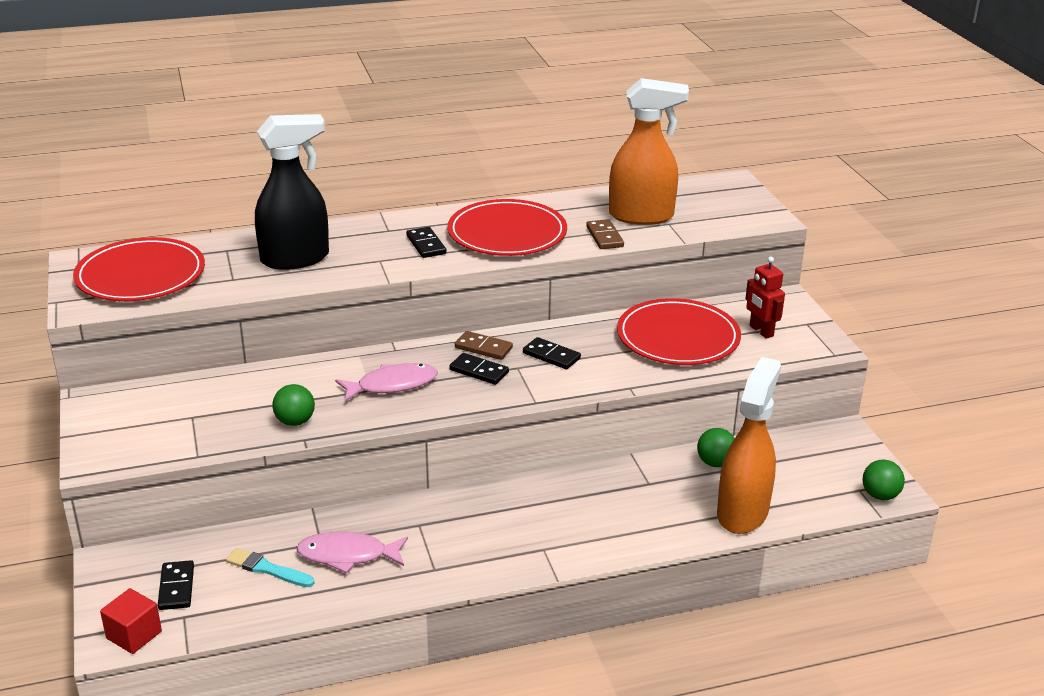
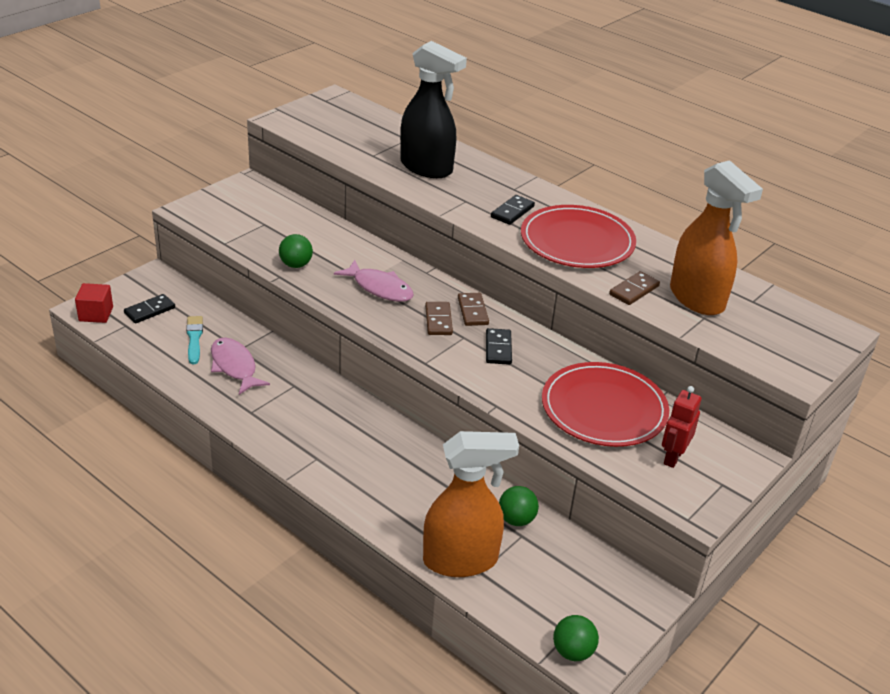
camera: 55 degrees right, 5 degrees up
(140, 275) = (340, 123): red plate -> none
(479, 371) = (438, 320): black domino -> brown domino

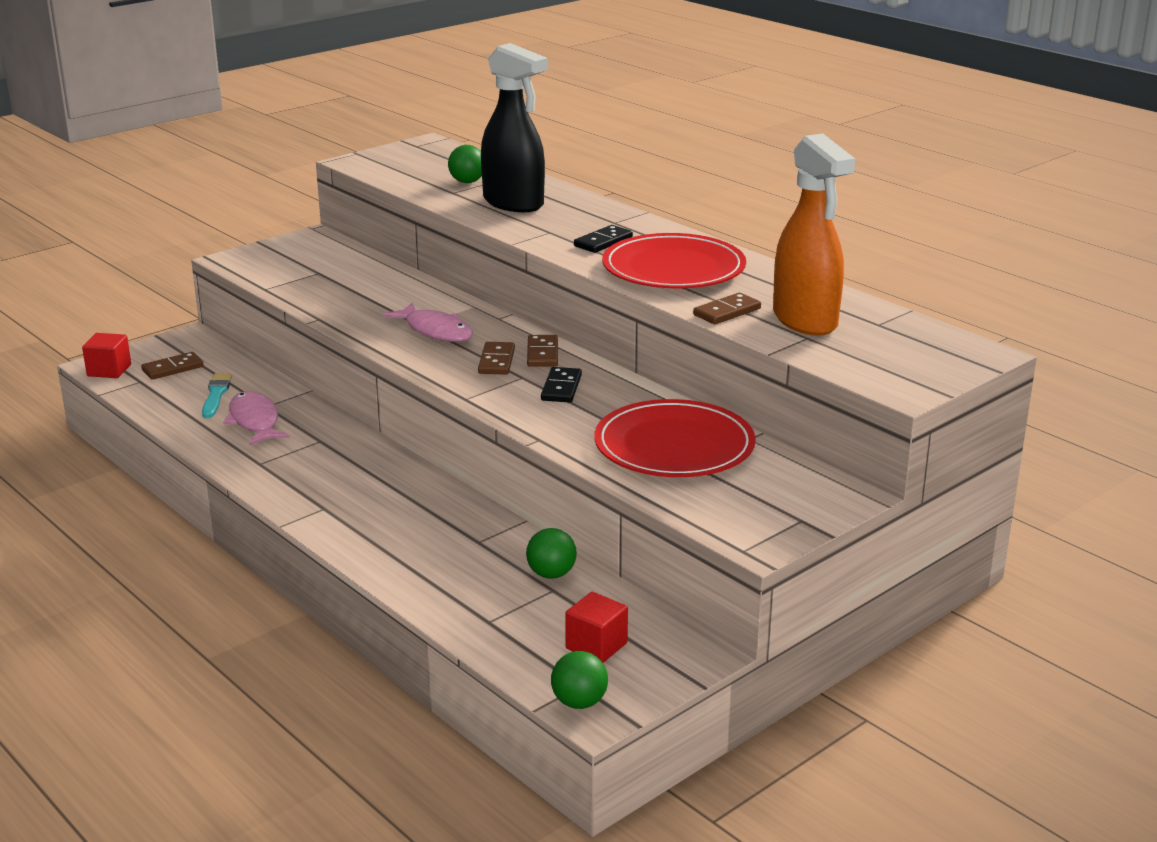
camera: 10 degrees right, 10 degrees down
(149, 310) = (172, 368): black domino -> brown domino
(296, 265) = (342, 309): green ball -> green ball (467, 182)
(461, 560) = (468, 609): orange spray bottle -> none
(570, 592) = (596, 646): none -> red cube
(673, 457) = (746, 493): red robot -> none

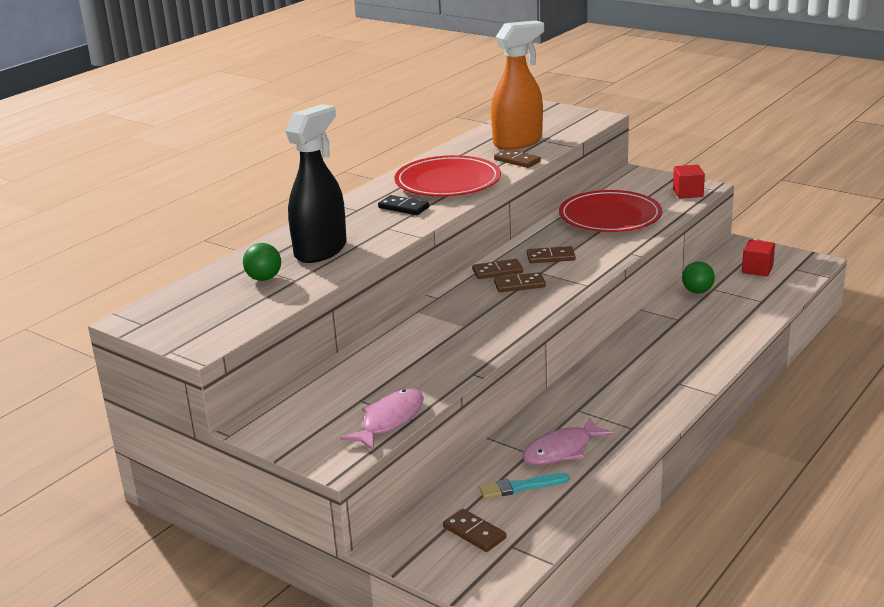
camera: 100 degrees left, 0 degrees up
(109, 370) = (495, 576): red cube -> red cube (688, 193)
(435, 331) = (475, 317): pink fish -> pink fish (389, 420)
(561, 388) = (550, 257): black domino -> brown domino
(579, 702) = (810, 267): green ball -> none

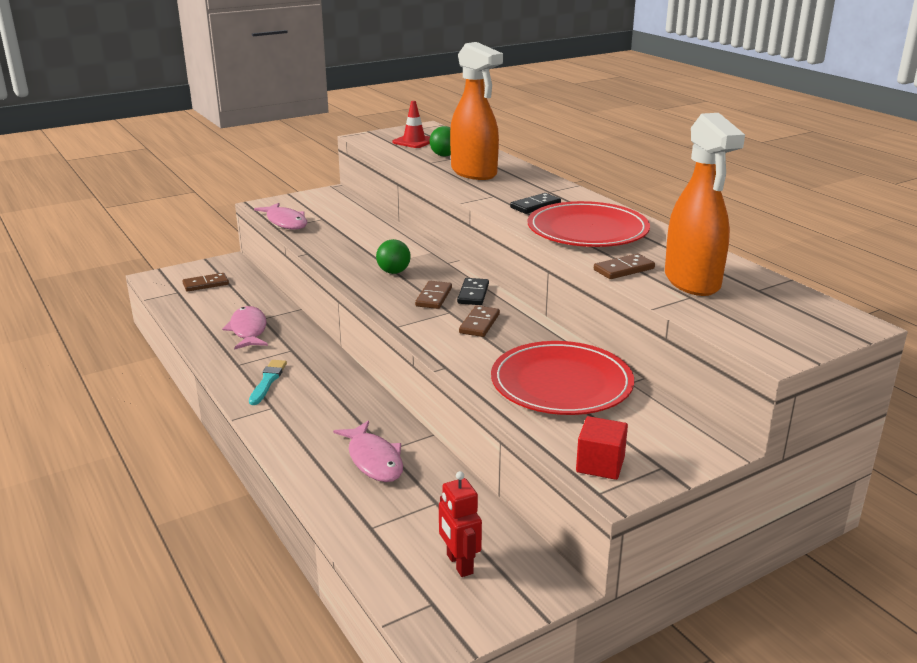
camera: 110 degrees right, 0 degrees up
(210, 309) = (414, 141): none -> red traffic cone
(321, 250) = (474, 173): black spray bottle -> orange spray bottle
(497, 271) = (473, 294): brown domino -> black domino
(521, 487) = (228, 307): turquoise brush -> turquoise brush (267, 381)
(695, 320) = (374, 460): none -> pink fish
(697, 291) = (439, 487): green ball -> green ball (393, 272)
(757, 269) = (459, 564): red cube -> red robot

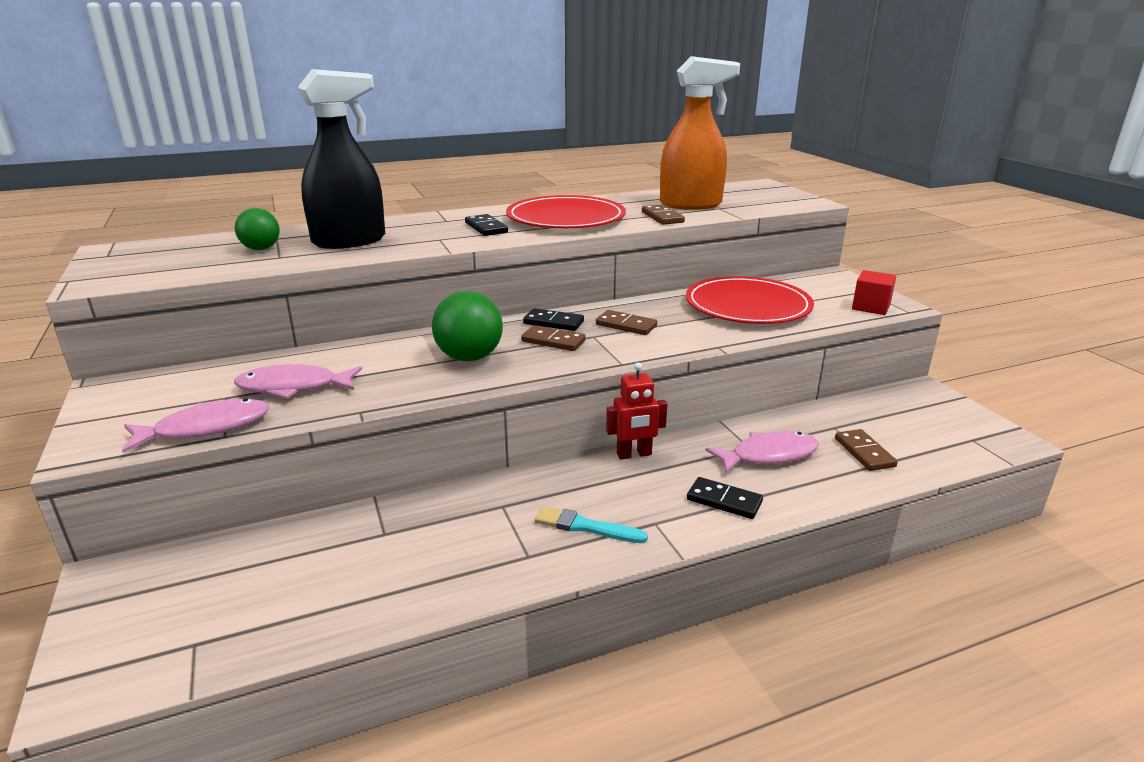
camera: 80 degrees left, 0 degrees up
(206, 284) = (190, 604): brown domino -> brown domino (864, 452)
(248, 330) = (418, 547): pink fish -> pink fish (293, 387)
(301, 436) = (724, 501): none -> black domino
(393, 272) = (469, 357): green ball -> green ball, size x1.56
(414, 141) = (171, 259): red traffic cone -> none
(459, 564) = (917, 424): red robot -> red robot (634, 454)
(474, 173) = (350, 241): orange spray bottle -> black spray bottle

